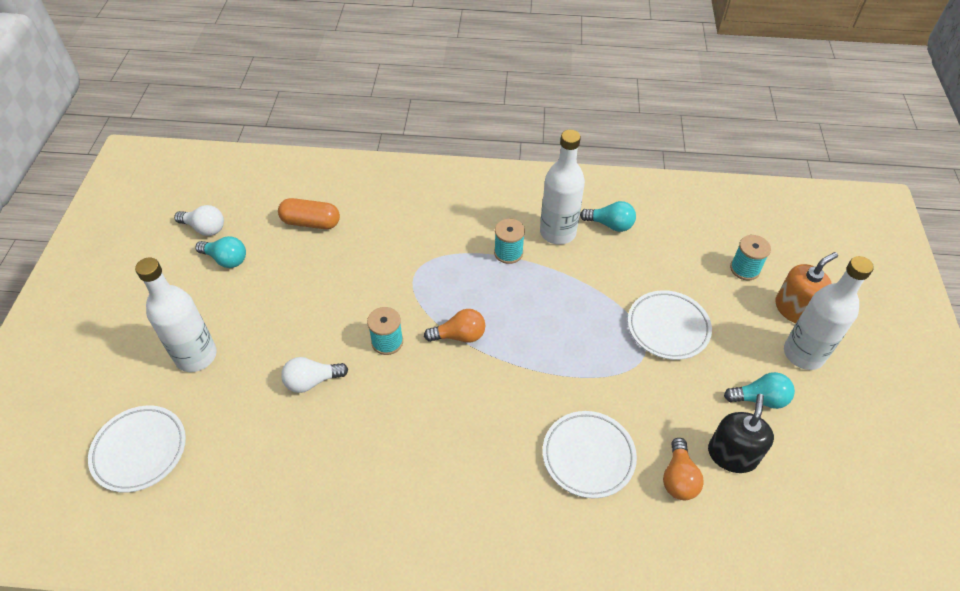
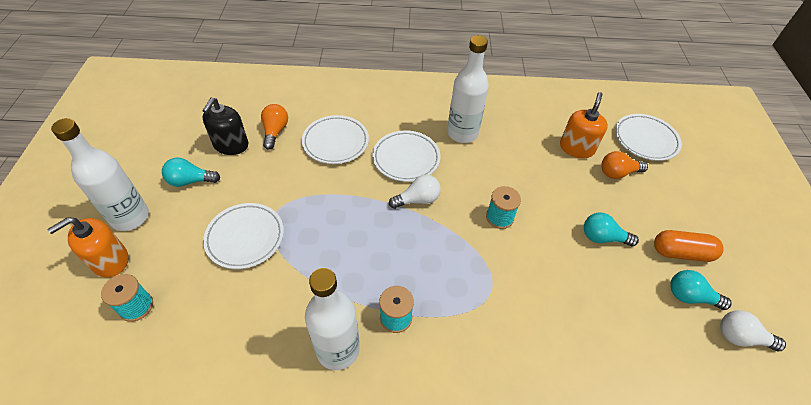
camera: 175 degrees right, 0 degrees up
(196, 356) = (652, 201): white bottle -> white bottle (462, 133)
(249, 438) = (576, 148): none -> orange soap dispenser
(311, 222) = (628, 352): orange capsule -> orange capsule (681, 253)
(312, 381) = (549, 185): white light bulb -> white light bulb (417, 200)
(459, 335) = (437, 224): orange light bulb -> orange light bulb (618, 173)
(490, 426) = (406, 158): none -> white plate
(610, 224) = (272, 365): turquoise light bulb -> turquoise light bulb (602, 237)

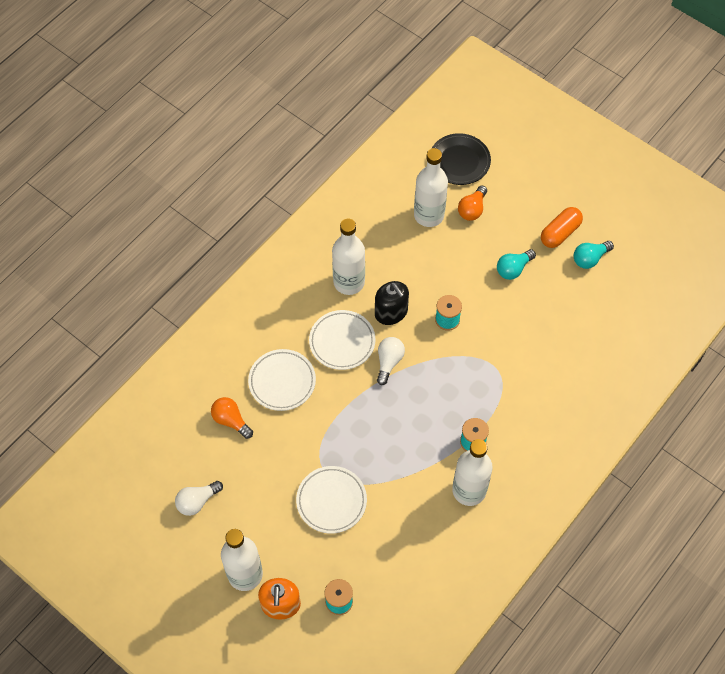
camera: 50 degrees left, 10 degrees up
(190, 181) = (239, 513): turquoise light bulb -> none
(231, 145) = (219, 463): black soap dispenser -> black soap dispenser (391, 312)
(576, 148) = (429, 215): orange soap dispenser -> white bottle
(645, 140) = (459, 161): white plate -> black plate
(741, 337) = (632, 257): white light bulb -> white light bulb (197, 501)

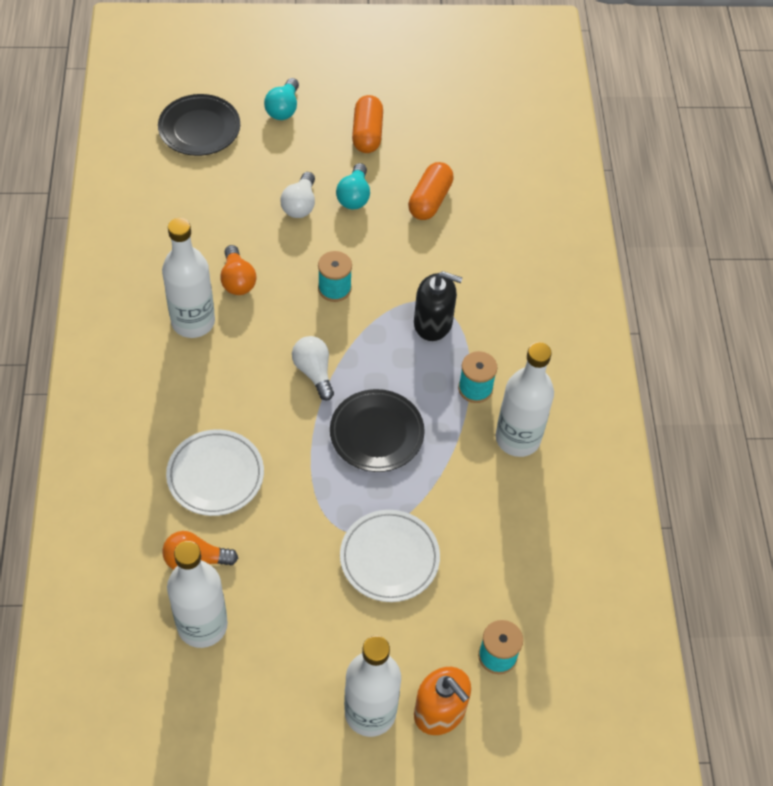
camera: 45 degrees left, 5 degrees down
(197, 501) = (239, 678): white light bulb -> white light bulb (300, 205)
(342, 342) = (243, 387): white plate -> none
(390, 425) = (376, 433): none -> black plate
(391, 312) = (268, 321): black soap dispenser -> black soap dispenser (433, 323)
(429, 215) = (217, 200): white bottle -> white bottle (202, 625)
(472, 209) = (257, 166): orange light bulb -> orange light bulb (237, 280)
(558, 304) = (430, 200): none -> orange capsule
(590, 259) = (419, 139): turquoise light bulb -> turquoise light bulb (283, 108)

